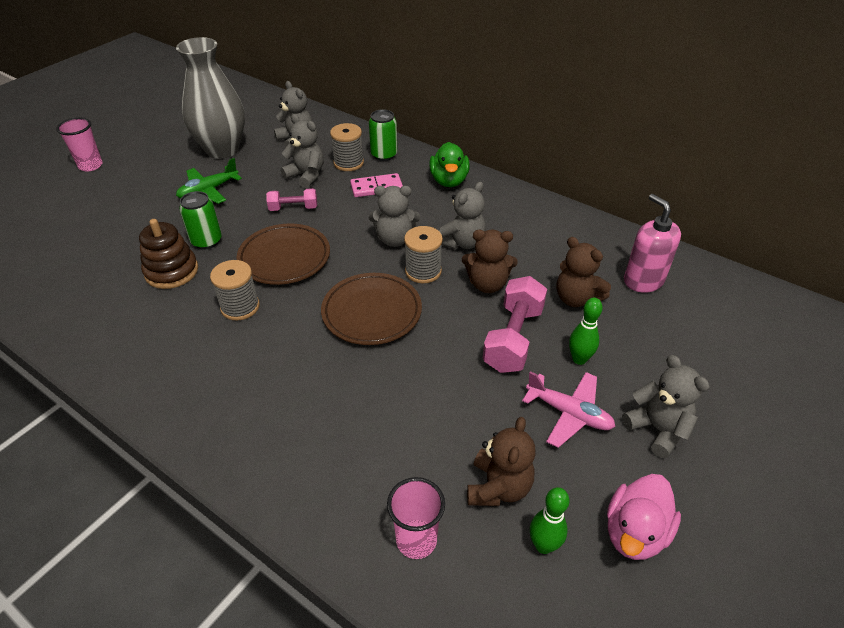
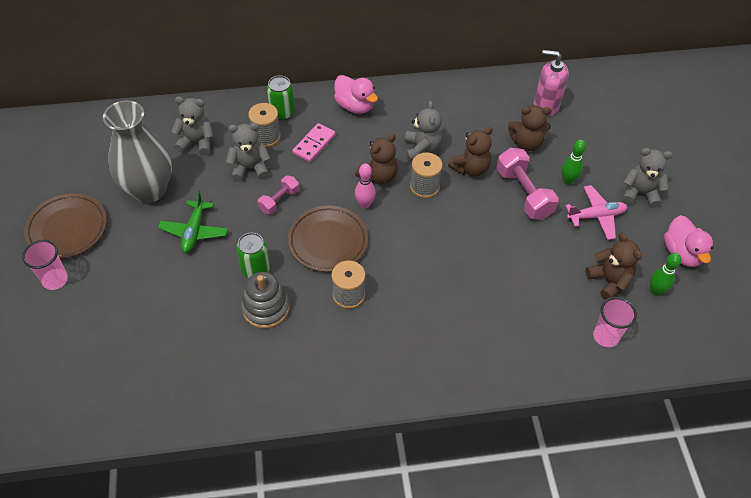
camera: 45 degrees left, 10 degrees up
(171, 271) = (266, 308): brown stacking toy -> grey stacking toy
(353, 252) = (365, 204): none -> pink bowling pin
(372, 312) = (431, 236): brown plate -> brown plate (67, 229)
(394, 239) = (378, 176): grey teddy bear -> brown teddy bear
(449, 181) = (355, 106): green duck -> pink duck

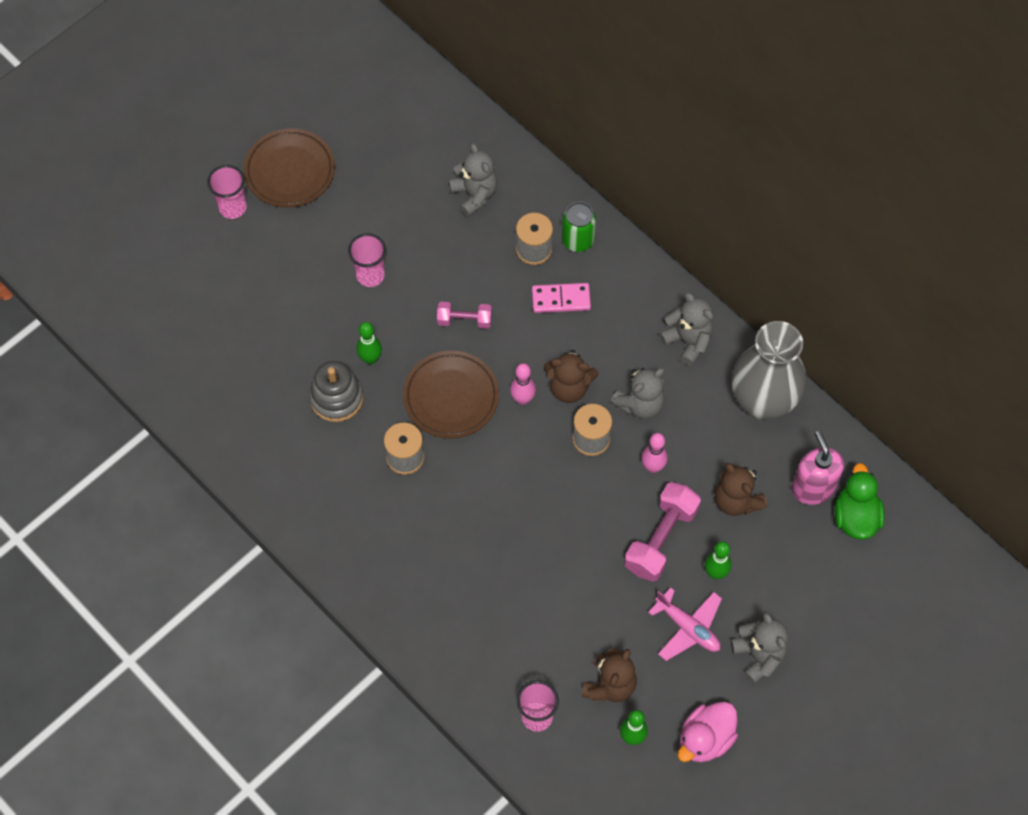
camera: 55 degrees right, 10 degrees up
(149, 190) = (385, 200): grey vase -> grey vase (762, 401)
(194, 231) = (370, 275): green plane -> pink cup
(250, 168) = (482, 265): grey teddy bear -> grey teddy bear (688, 341)
(255, 269) = (370, 358): green can -> green bowling pin
(355, 106) = (646, 300): pink duck -> none
(470, 168) = (653, 467): brown teddy bear -> pink bowling pin
(579, 98) = (855, 517): none -> green duck

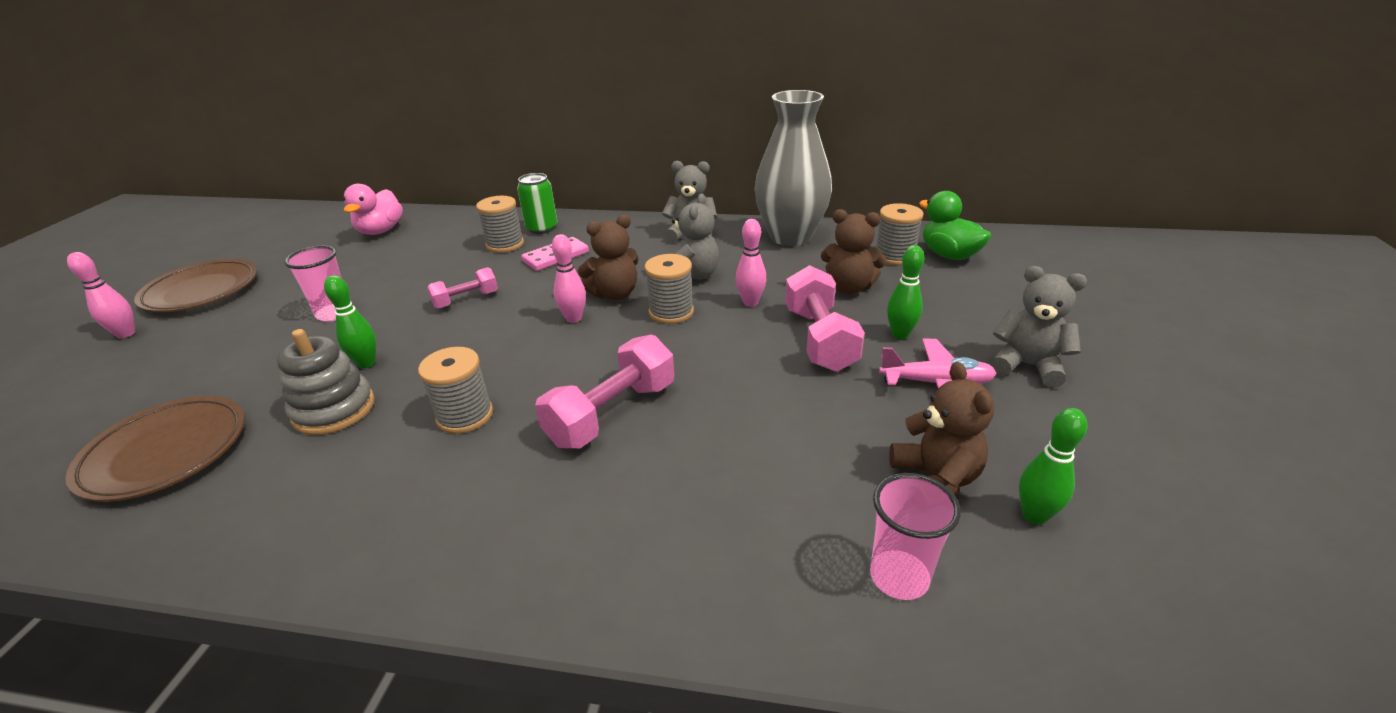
camera: 35 degrees left, 30 degrees down
(232, 207) = (126, 334): pink cup -> pink bowling pin
(451, 397) = (490, 349): brown plate -> brown plate (166, 453)
(474, 194) = (423, 240): grey teddy bear -> none
(485, 515) = (612, 413): none -> pink dumbbell
(705, 739) = (1102, 462): pink duck -> pink duck (380, 231)
(813, 488) = (894, 256): pink soap dispenser -> grey spool

